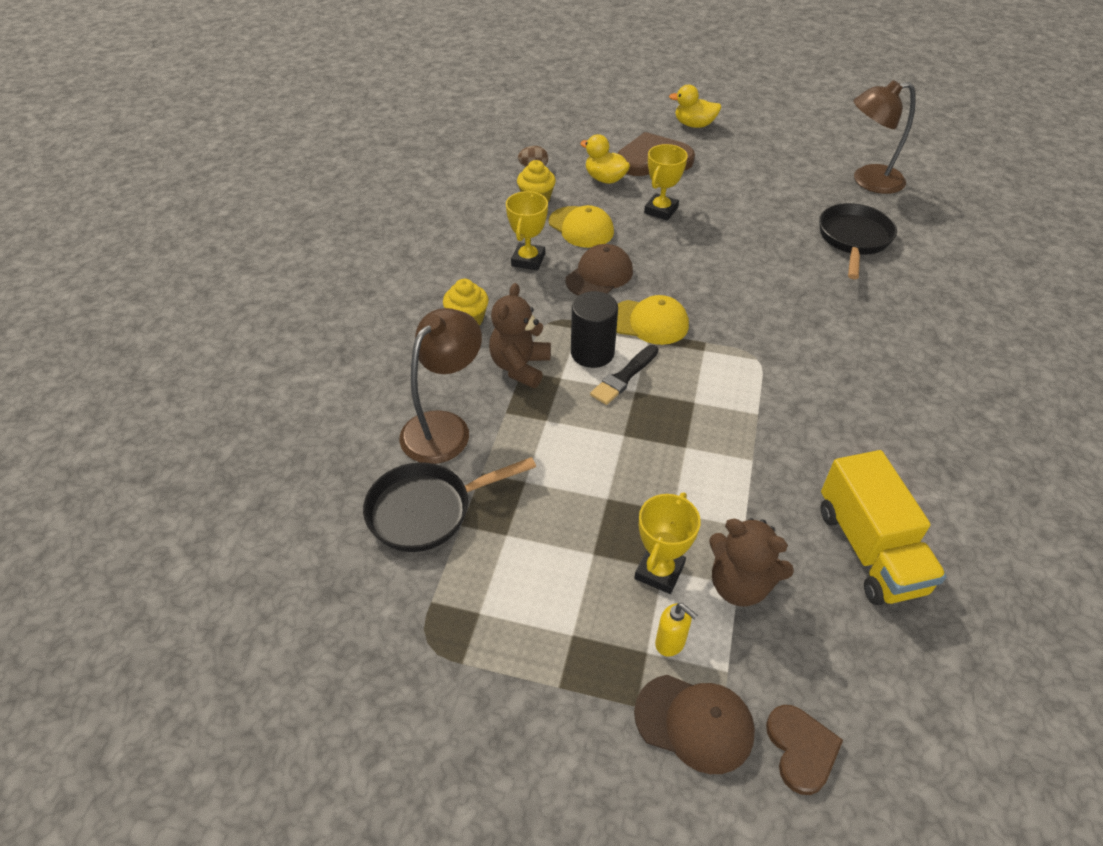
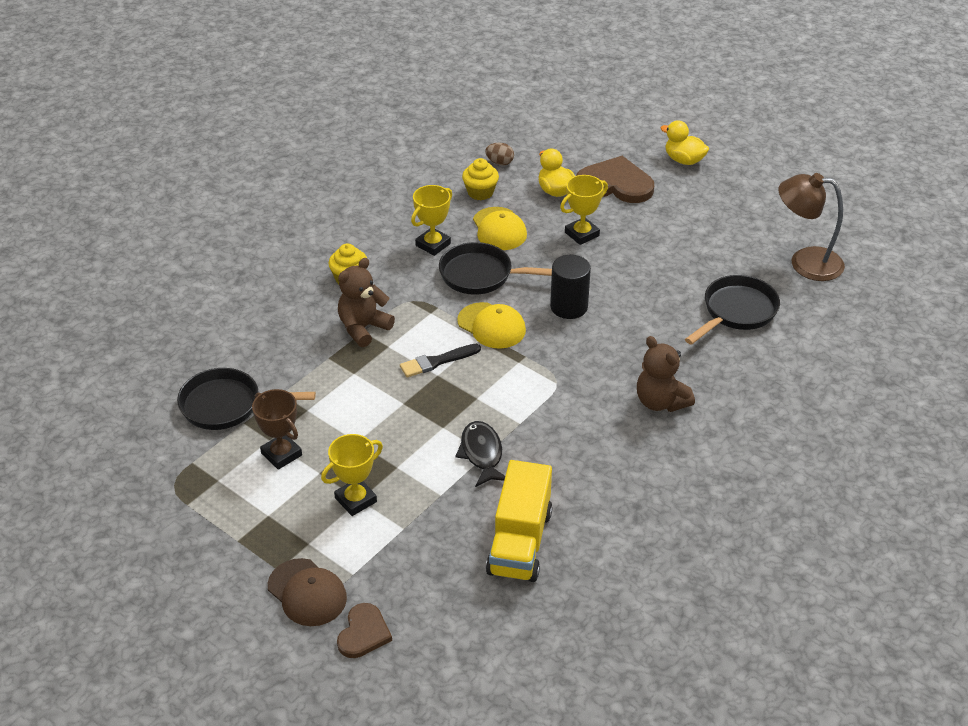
camera: 25 degrees right, 5 degrees down
(444, 427) = (277, 353): brown lamp -> none
(533, 547) = (281, 454): none -> brown trophy
(592, 353) = (427, 335): black cylinder -> black cylinder (569, 307)
(599, 275) = (481, 275): brown cap -> black pan
(670, 643) = (328, 544): yellow soap dispenser -> none
(739, 584) = (405, 528): brown teddy bear -> brown teddy bear (660, 402)
(748, 462) = (482, 454): none -> black fish

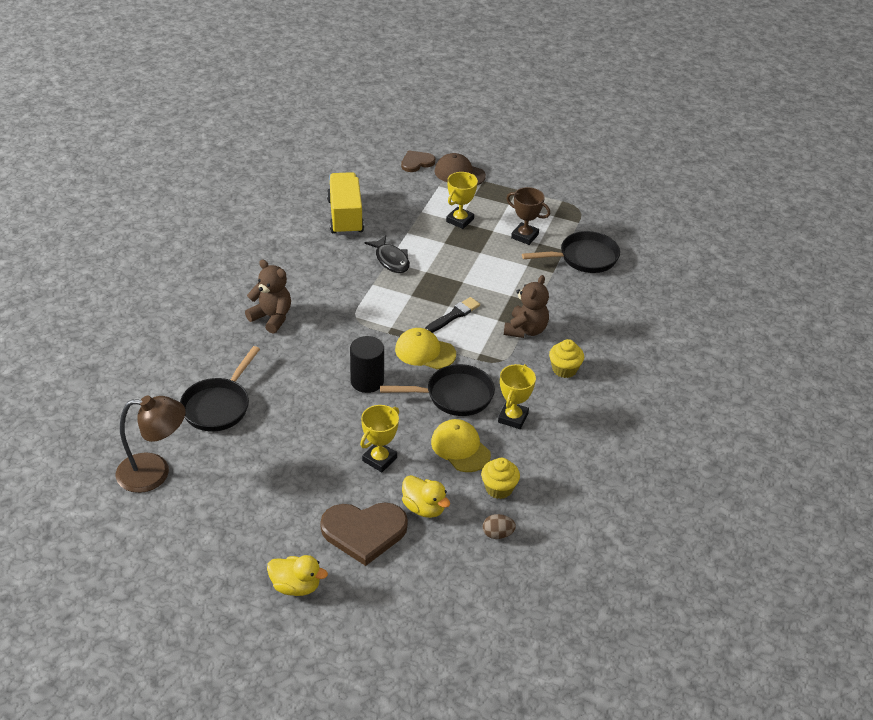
camera: 160 degrees right, 0 degrees up
(363, 633) = (416, 162): brown heart -> brown heart turned 60 degrees clockwise

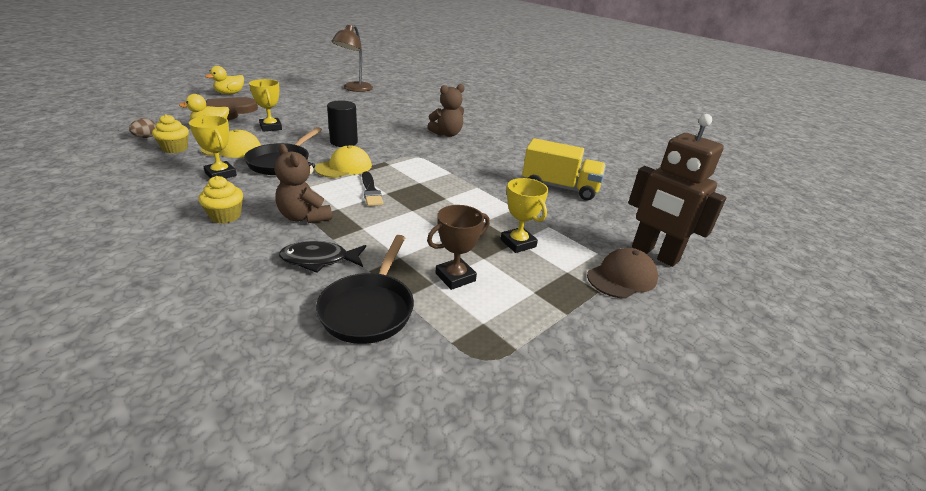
camera: 115 degrees right, 10 degrees down
(218, 406) = (382, 107): black pan -> none
(391, 260) = (477, 188): black fish -> black fish (319, 260)
(416, 162) = (654, 254): brown heart -> brown robot

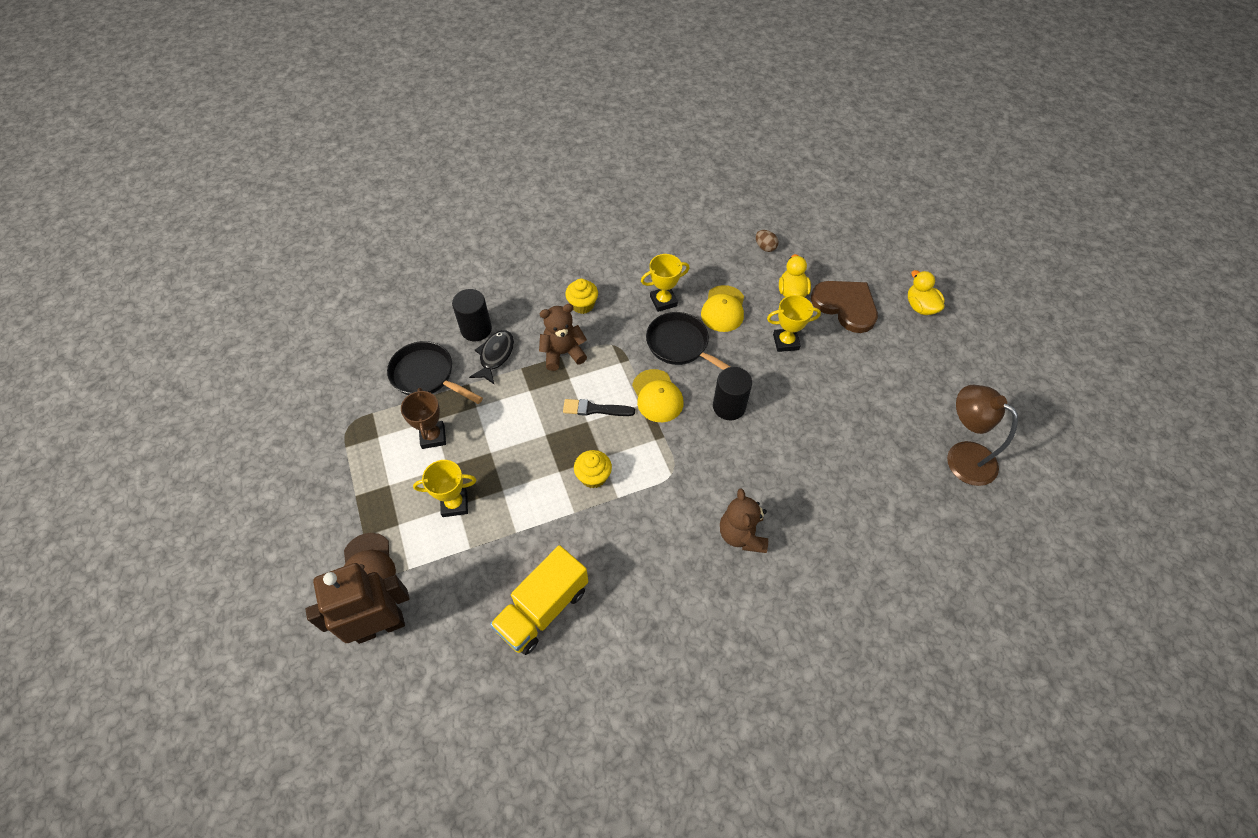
camera: 115 degrees right, 25 degrees up
(175, 149) = (731, 269): yellow cupcake -> yellow cupcake (593, 476)
(274, 286) = (476, 329): none -> black cylinder

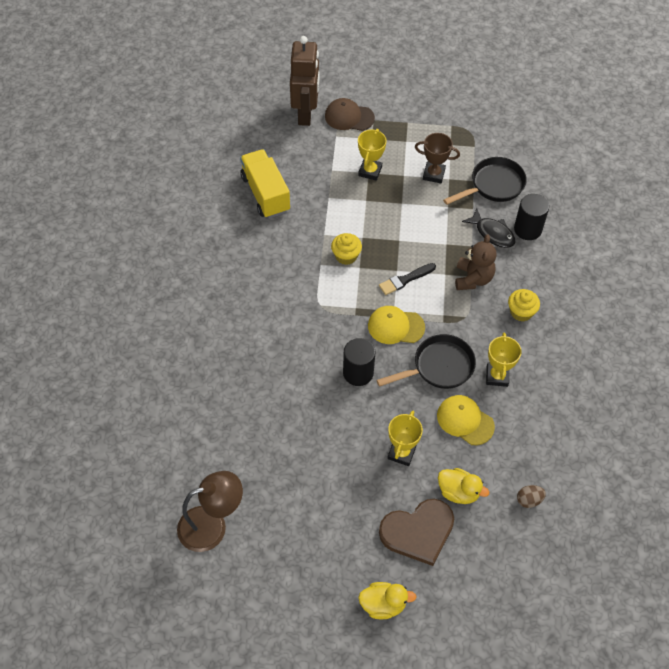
camera: 115 degrees right, 0 degrees up
(595, 409) = (405, 279): black brush -> black brush turned 150 degrees counterclockwise
(741, 535) = (245, 326): brown teddy bear -> none

